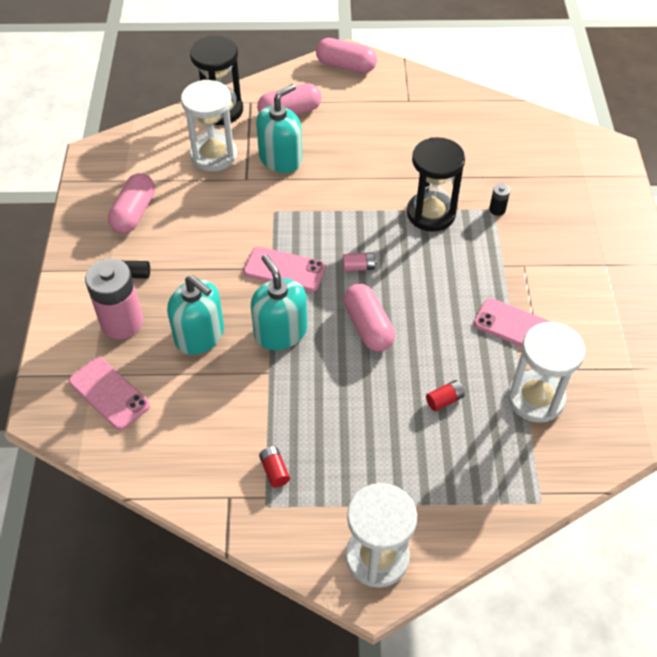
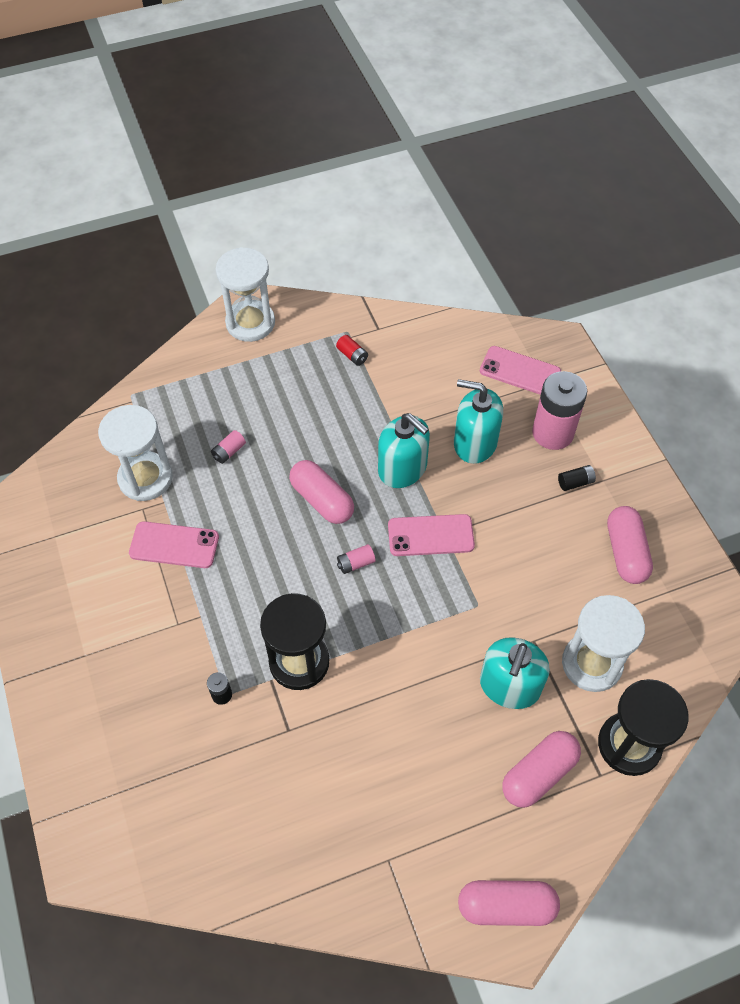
camera: 160 degrees right, 5 degrees up
(444, 400) = (229, 452): red battery -> pink battery

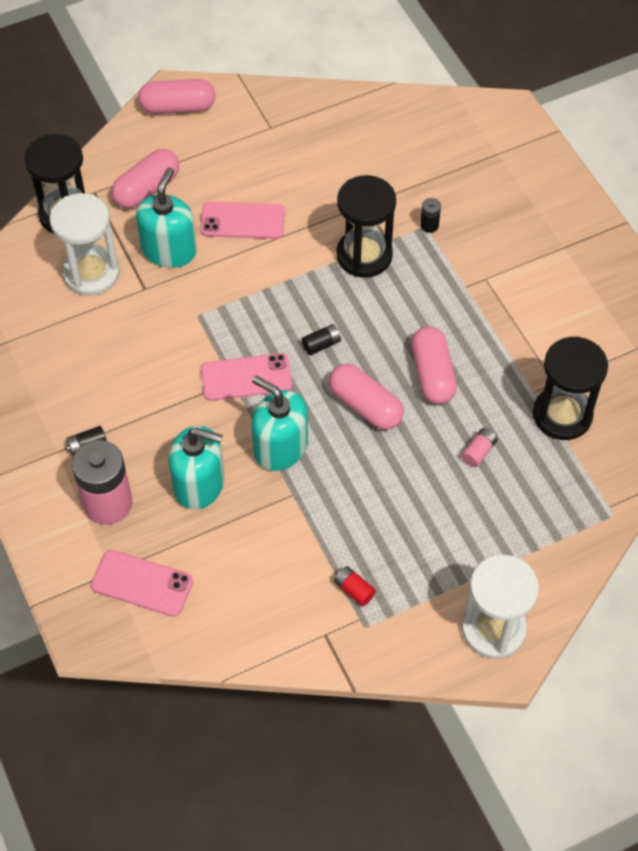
camera: 175 degrees right, 0 degrees up
(145, 478) = (562, 415): white hourglass -> black hourglass
(174, 545) = (510, 348): pink phone -> pink phone (242, 221)
(356, 563) = (321, 344): pink battery -> black battery
(626, 552) = (43, 375): pink capsule -> pink capsule (432, 374)

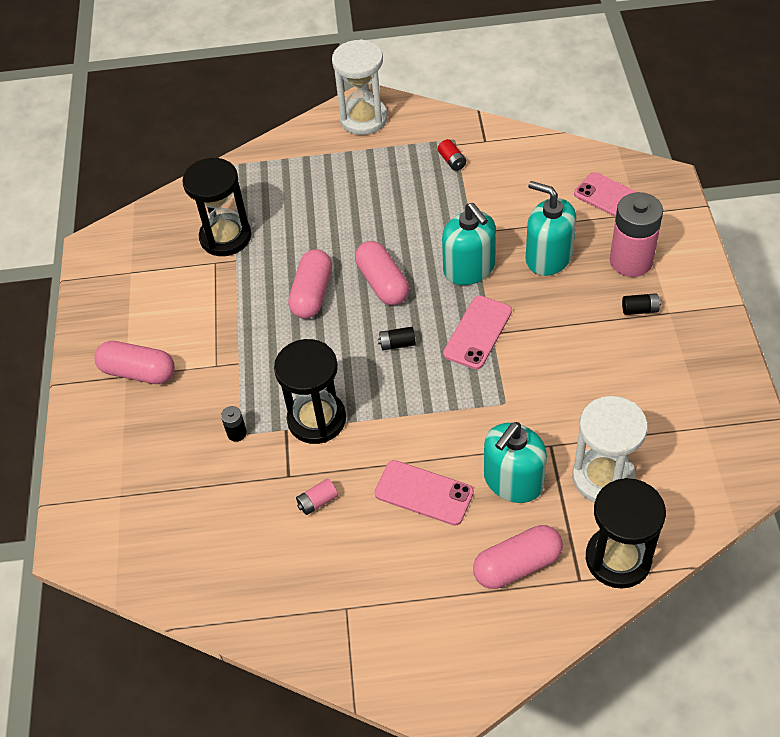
camera: 155 degrees left, 5 degrees down
(177, 107) = (447, 675): pink capsule -> pink capsule (138, 372)
(246, 377) = (478, 332): pink phone -> pink phone turned 75 degrees counterclockwise
(478, 452) = (308, 227): pink battery -> pink battery (317, 501)

